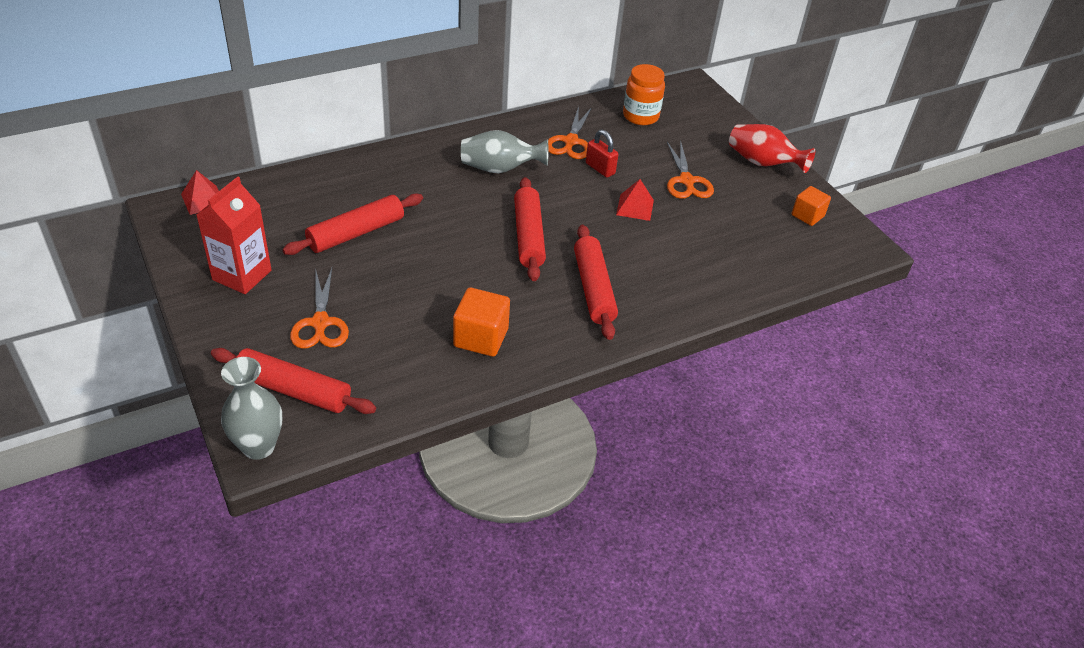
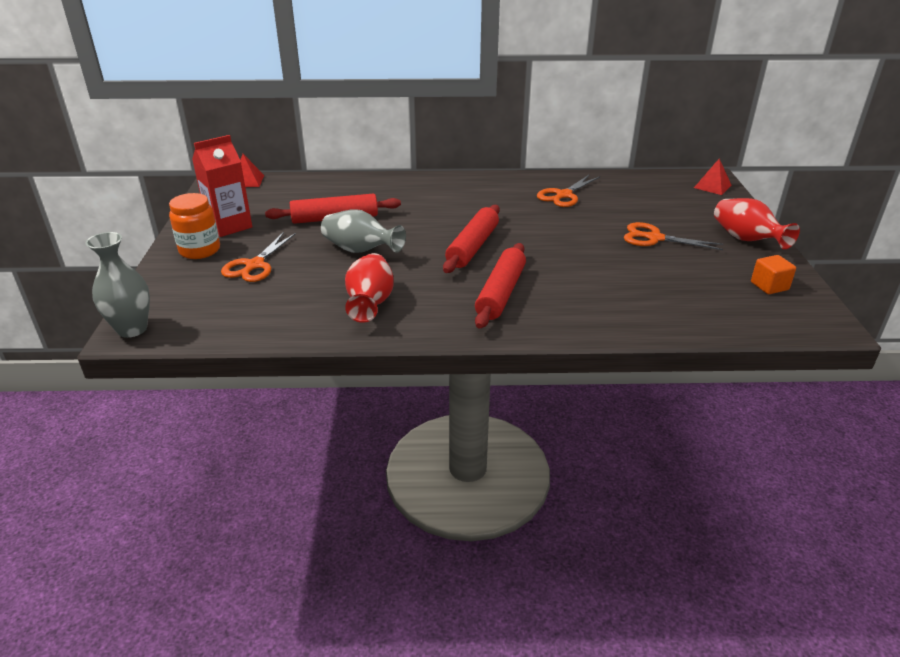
camera: 30 degrees right, 10 degrees down
(294, 390) = (193, 301): red rolling pin -> none
(481, 337) = (370, 303): orange cube -> red vase
(500, 169) = (486, 201): grey vase -> grey vase (360, 250)
(600, 168) = (576, 216): red padlock -> none
(635, 207) = (588, 246): red pyramid -> red pyramid (712, 186)
(640, 116) = (643, 189): orange jar -> orange jar (200, 250)
(686, 181) = (654, 238): orange scissors -> orange scissors turned 90 degrees clockwise

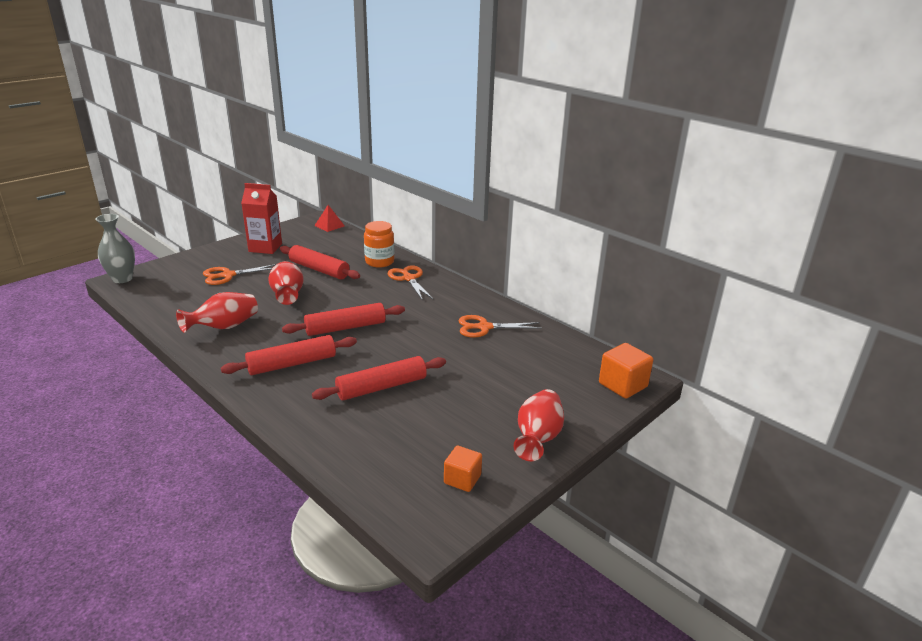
camera: 45 degrees right, 5 degrees down
(200, 250) = (225, 254): orange jar -> orange jar (379, 262)
(360, 250) = (287, 295): grey vase -> red vase
(599, 268) = (381, 387): none -> red rolling pin
(654, 238) = (470, 392): orange scissors -> orange scissors (409, 278)
(712, 186) = (623, 385): red pyramid -> orange cube

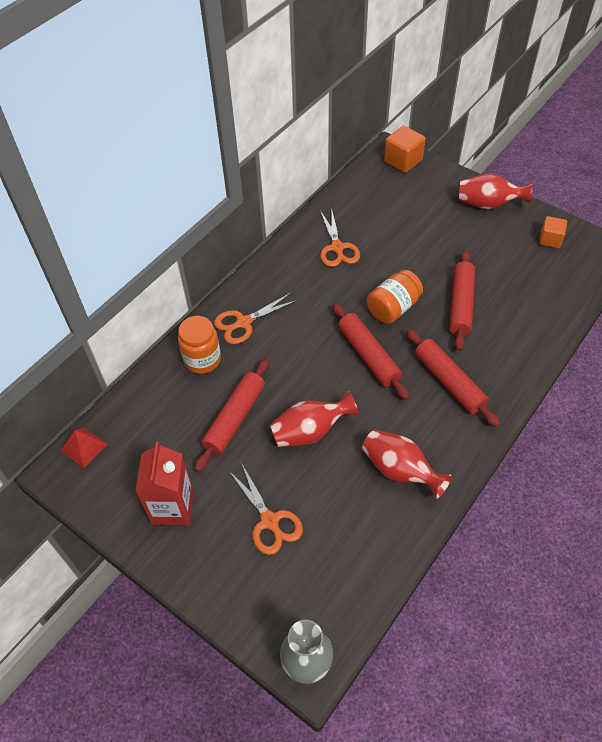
camera: 95 degrees left, 25 degrees up
(381, 387) = (460, 305): red rolling pin -> red rolling pin turned 45 degrees clockwise
(395, 347) = (393, 308): none -> orange jar

